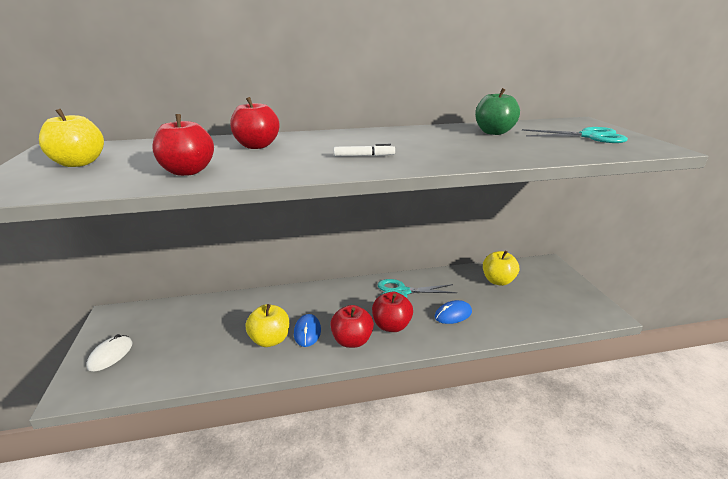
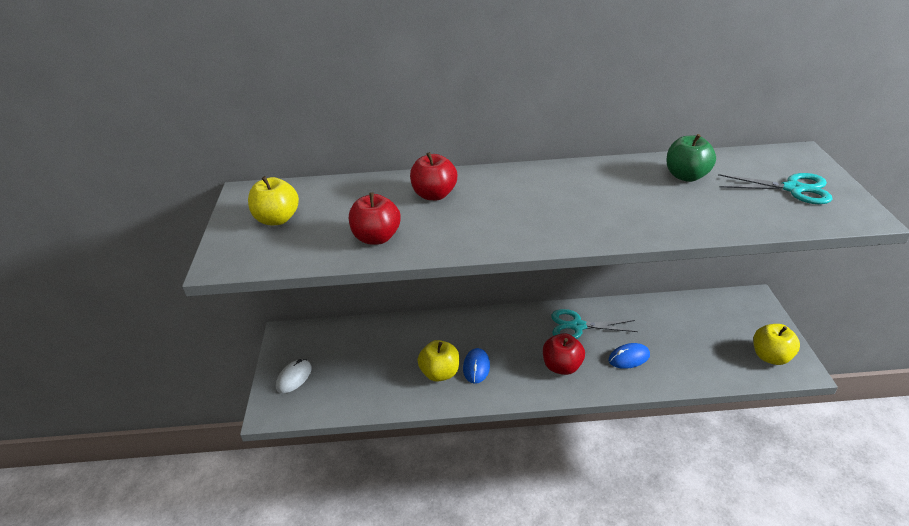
camera: 10 degrees right, 10 degrees up
(352, 341) = (520, 380): red apple -> none
(364, 156) = (540, 218): white marker -> none
(498, 281) = (687, 318): yellow apple -> yellow apple (771, 357)

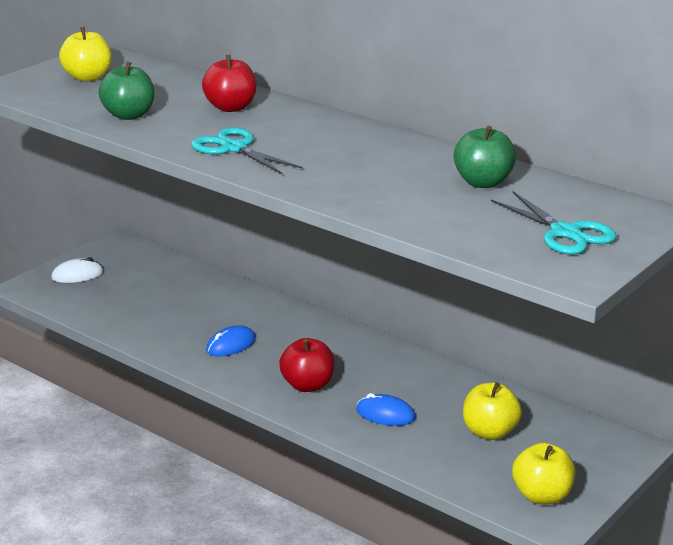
camera: 40 degrees right, 10 degrees down
(376, 238) = (129, 115): red apple -> green apple
(440, 373) = (193, 332): yellow apple -> yellow apple (489, 432)
(577, 326) = (381, 366): turquoise scissors -> turquoise scissors (234, 148)

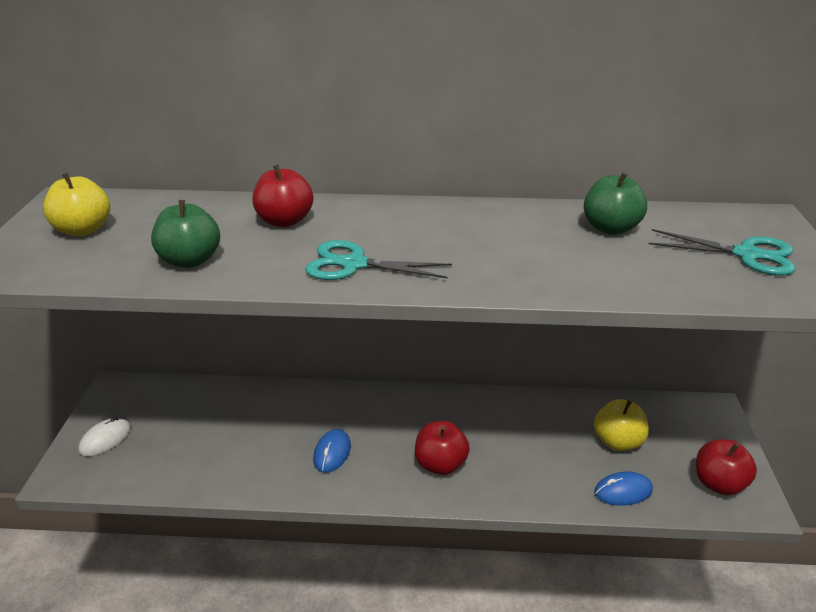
camera: 35 degrees left, 5 degrees up
(385, 414) = (530, 464): blue mouse -> blue mouse (623, 491)
(542, 496) = (719, 484): yellow apple -> red apple

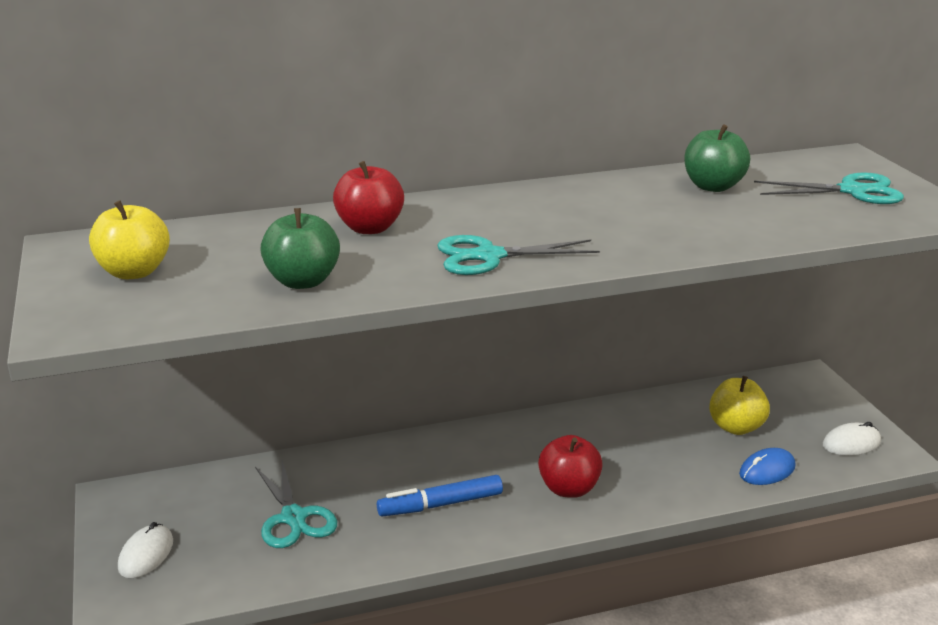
camera: 20 degrees left, 5 degrees down
(220, 436) = (293, 518): none -> turquoise scissors
(332, 453) = (440, 505): blue mouse -> blue marker
(719, 484) = (851, 443): red apple -> white mouse

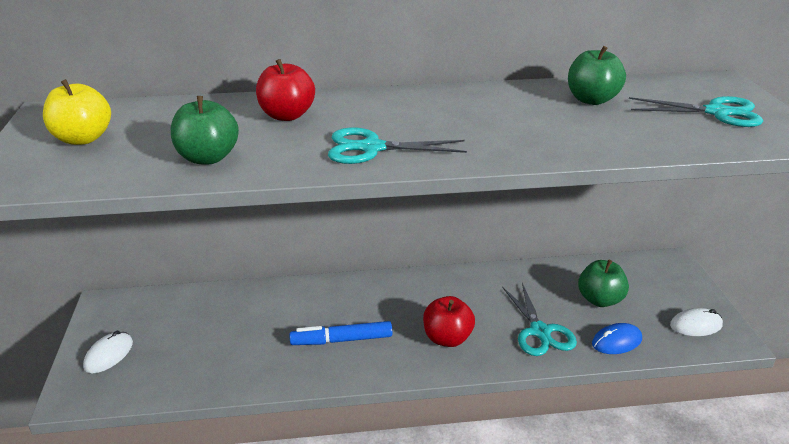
camera: 10 degrees right, 5 degrees up
(293, 518) = (227, 337): turquoise scissors -> turquoise scissors (540, 331)
(736, 427) = (599, 300): yellow apple -> green apple

